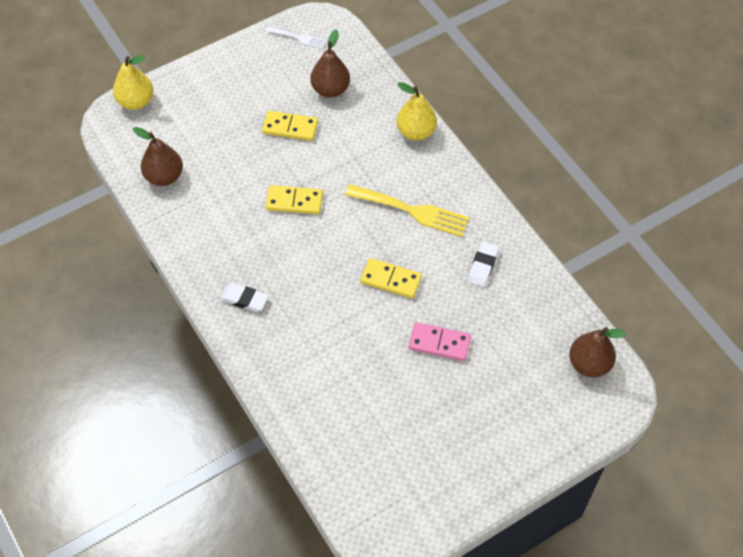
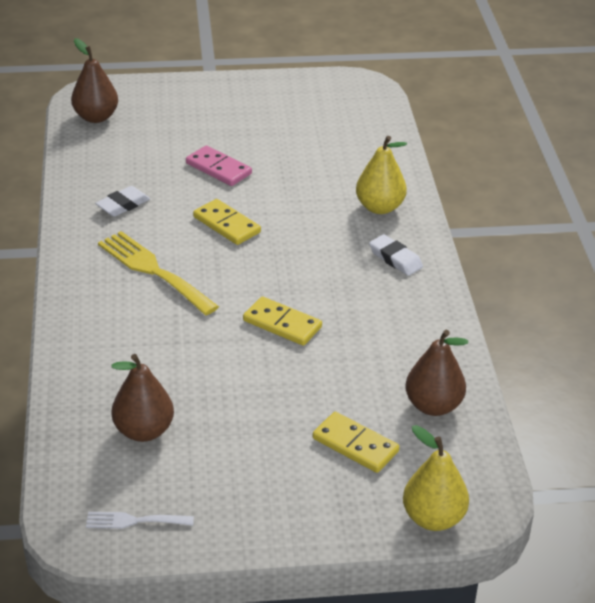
camera: 155 degrees left, 20 degrees down
(290, 127) = (232, 404): yellow domino -> yellow domino (355, 445)
(299, 38) = (134, 521): white fork -> white fork turned 45 degrees counterclockwise
(416, 132) = (78, 342): yellow pear -> yellow pear (379, 207)

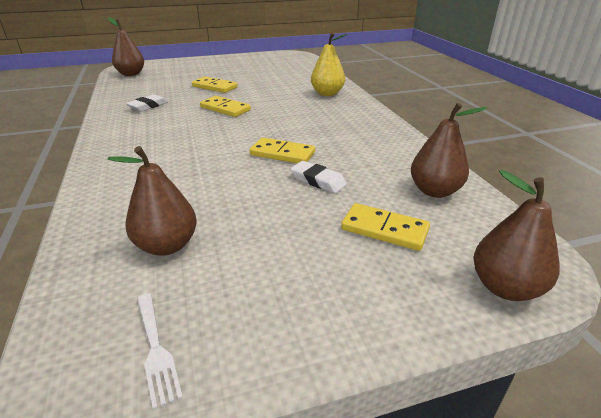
camera: 10 degrees left, 5 degrees down
(134, 521) = (156, 350): white fork -> white fork turned 105 degrees counterclockwise
(153, 270) = (172, 135): yellow fork -> none
(218, 168) = (214, 87): pink domino -> yellow domino
(395, 259) = (350, 114): white eraser -> white eraser (318, 181)
(433, 518) = (505, 287): yellow pear -> brown pear

